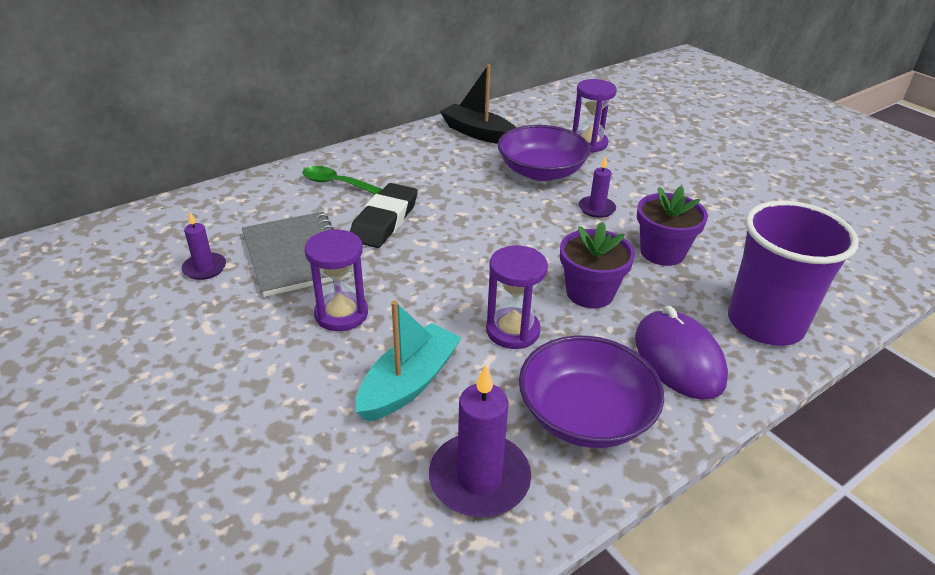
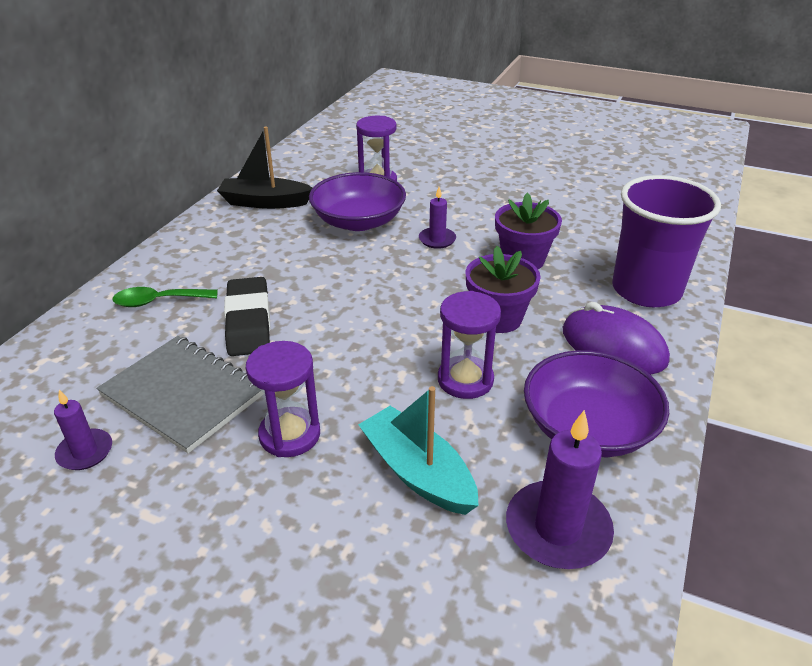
camera: 30 degrees left, 0 degrees up
(408, 383) = (418, 472): turquoise boat -> turquoise boat turned 45 degrees counterclockwise

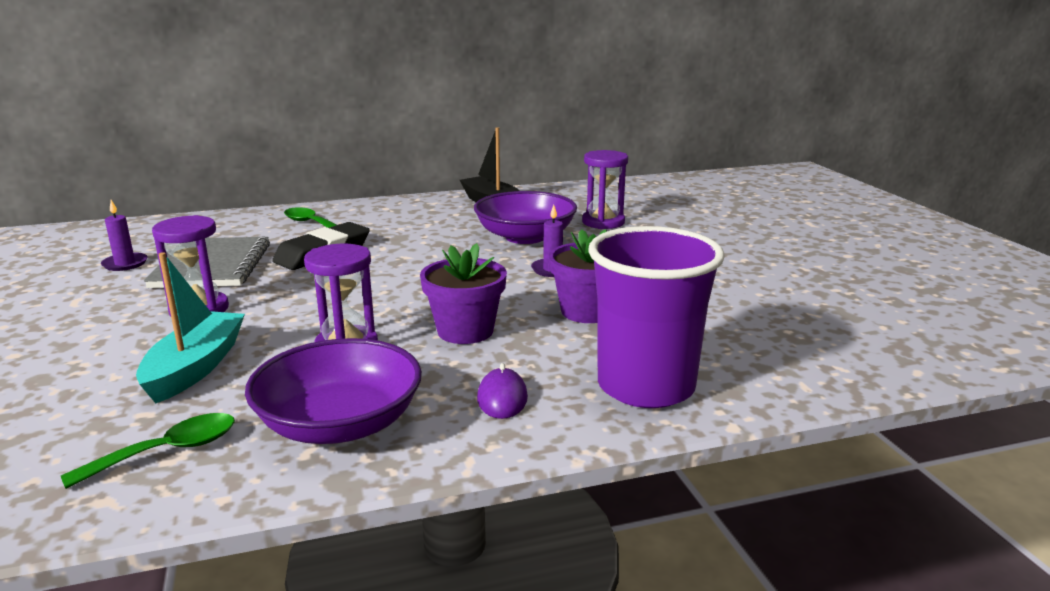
camera: 50 degrees right, 15 degrees down
(557, 529) = (168, 451): purple candle -> green spoon
(613, 346) = (502, 398): purple mouse -> purple mouse, size x0.53

